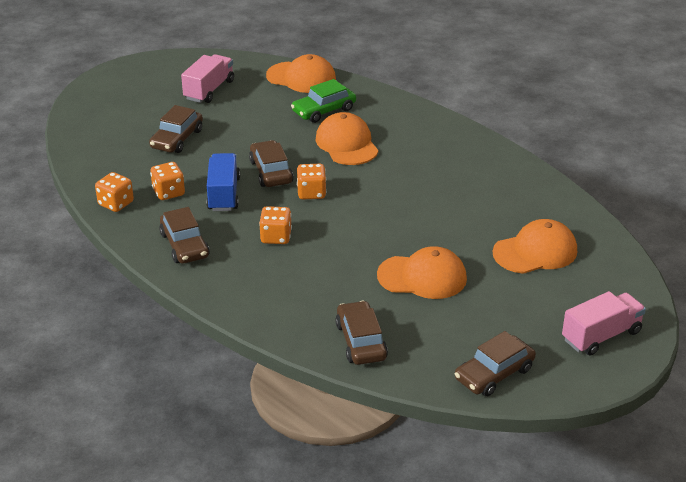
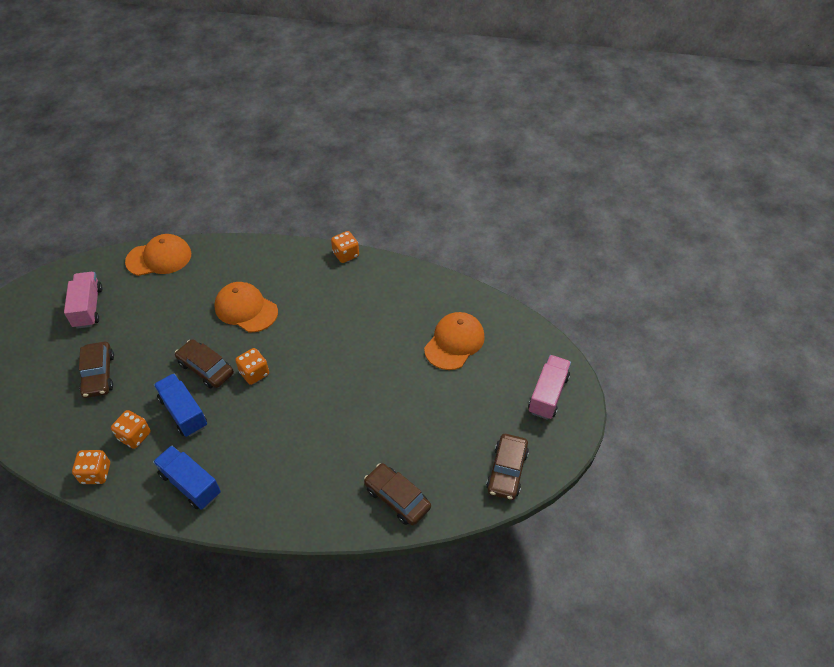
camera: 35 degrees left, 15 degrees up
(184, 245) = (190, 484): brown car -> blue truck
(276, 237) = (259, 433): orange dice -> orange dice (346, 254)
(324, 110) = (202, 283): green car -> none
(422, 277) = (396, 410): orange cap -> none

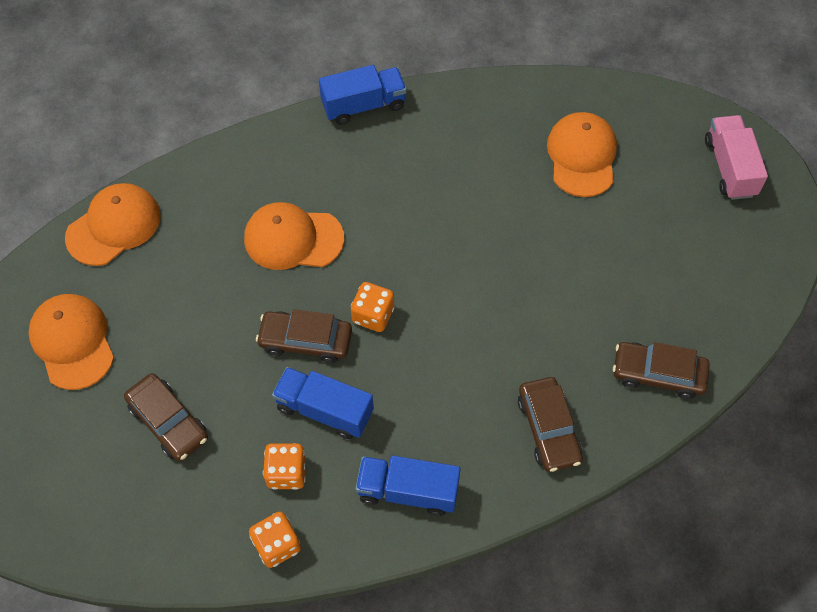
camera: 30 degrees left, 10 degrees up
(88, 307) = (72, 342): pink truck -> orange cap
(346, 254) = (364, 105): orange dice -> blue truck
(507, 471) = (750, 279): brown car -> brown car (548, 429)

